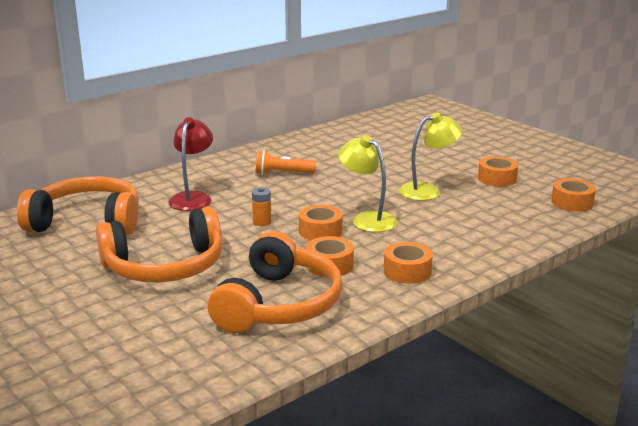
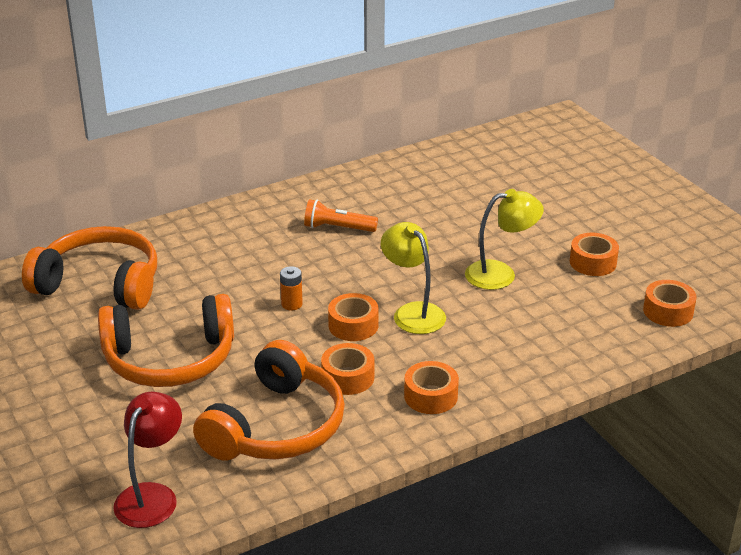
camera: 10 degrees right, 10 degrees up
(193, 198) = (224, 258): red lamp -> red lamp (152, 496)

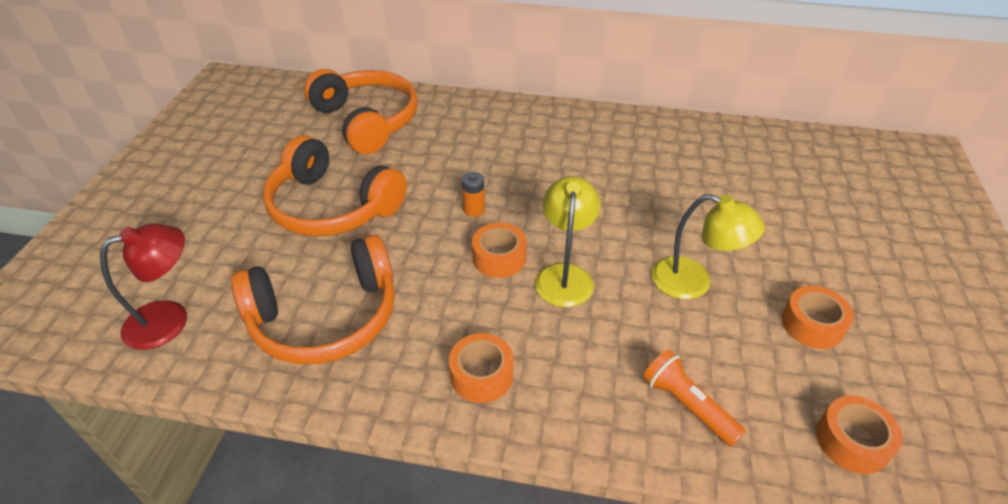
camera: 40 degrees right, 10 degrees up
(337, 228) = (590, 160): orange flashlight -> orange flashlight (687, 405)
(348, 377) = (435, 306): orange tape -> none

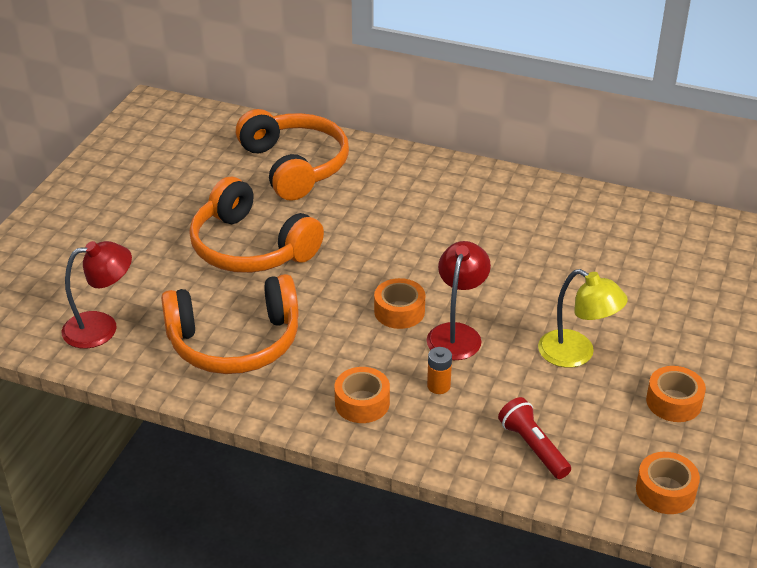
camera: 10 degrees right, 5 degrees down
(474, 209) = (385, 265): orange battery -> orange battery (438, 386)
(564, 275) = (457, 333): yellow lamp -> red lamp
(687, 405) = (533, 447): orange flashlight -> red flashlight

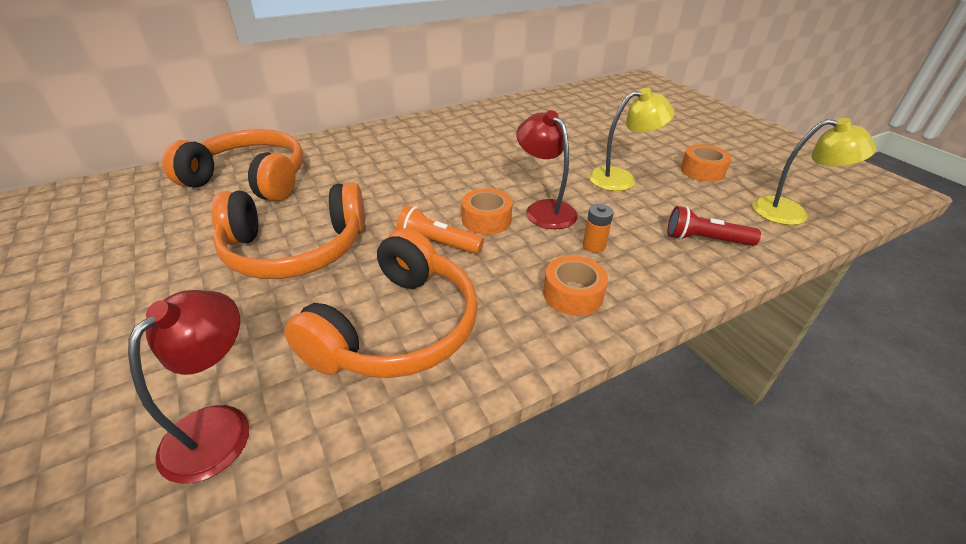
camera: 50 degrees left, 0 degrees up
(338, 305) = (437, 243): none -> orange flashlight
(665, 491) = (791, 213): orange tape -> yellow lamp

